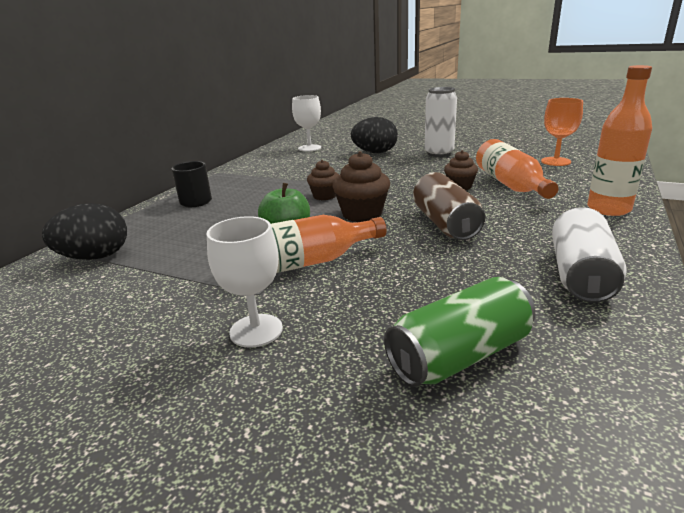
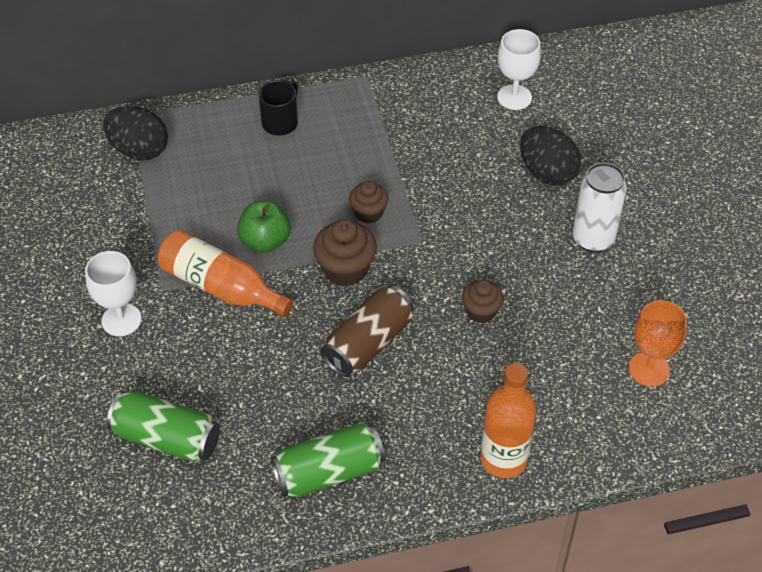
camera: 50 degrees right, 25 degrees up
(511, 185) = (522, 354): orange bottle -> none
(581, 274) = (329, 472): white can -> green can

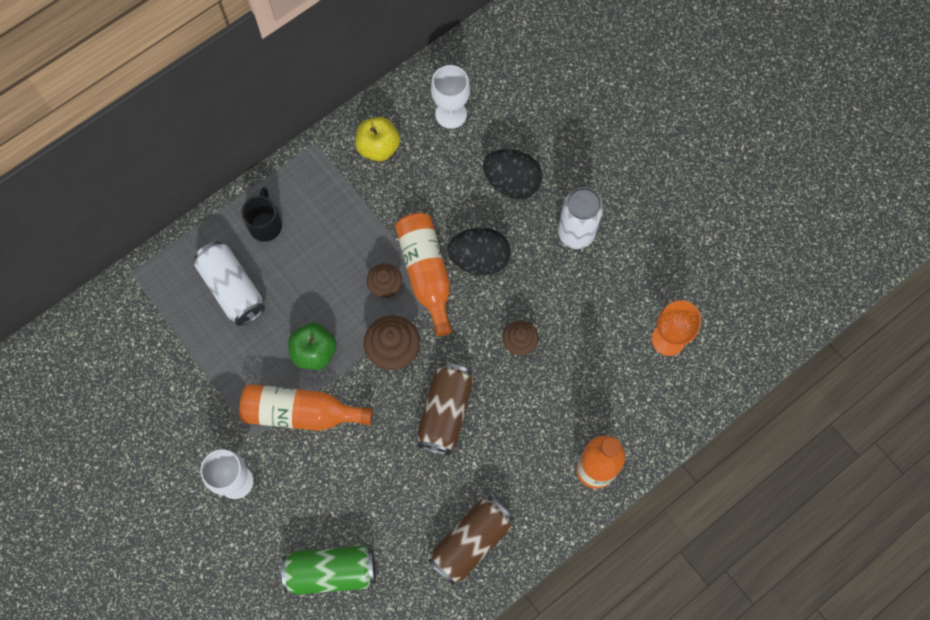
camera: 25 degrees left, 20 degrees up
(139, 150) = (157, 306): black egg -> black egg (479, 259)
(218, 161) = (233, 289): none -> white can
(329, 472) = (471, 542): green can -> brown can
(416, 217) = (426, 273): none -> orange bottle
(426, 99) = (378, 147): none -> yellow apple

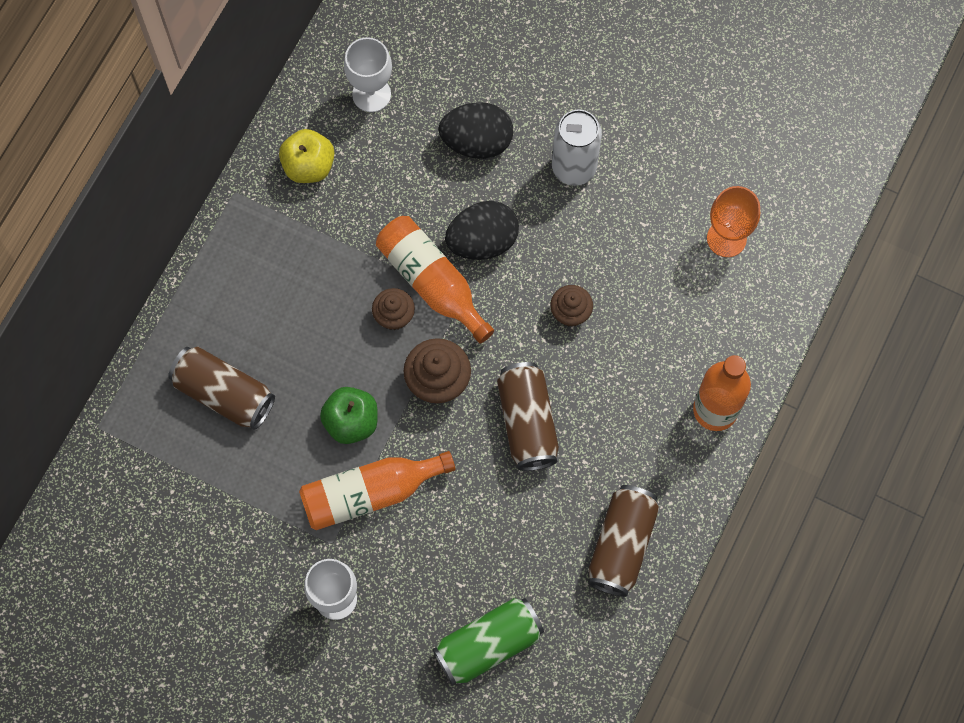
camera: 25 degrees left, 0 degrees up
(233, 289) = (224, 393): white can -> brown can
(265, 224) = (225, 307): black mug -> none

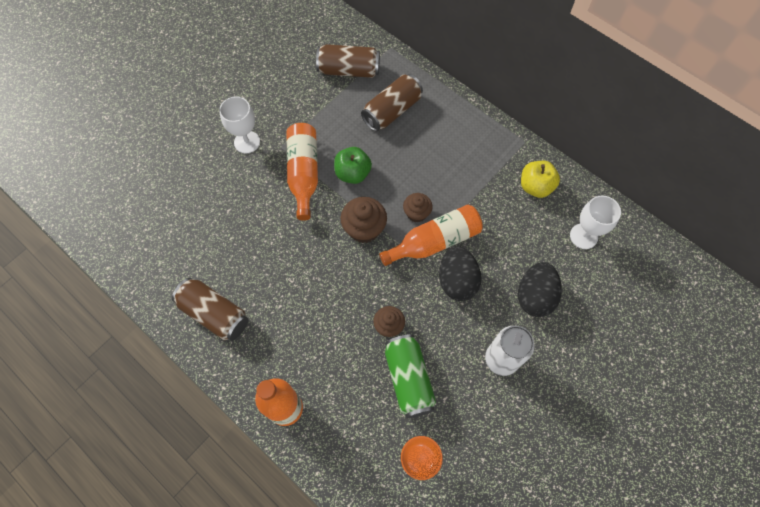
camera: 105 degrees right, 5 degrees down
(488, 645) = (185, 217): green can -> green can (408, 379)
(527, 422) = (319, 276): brown can -> brown can (349, 70)

